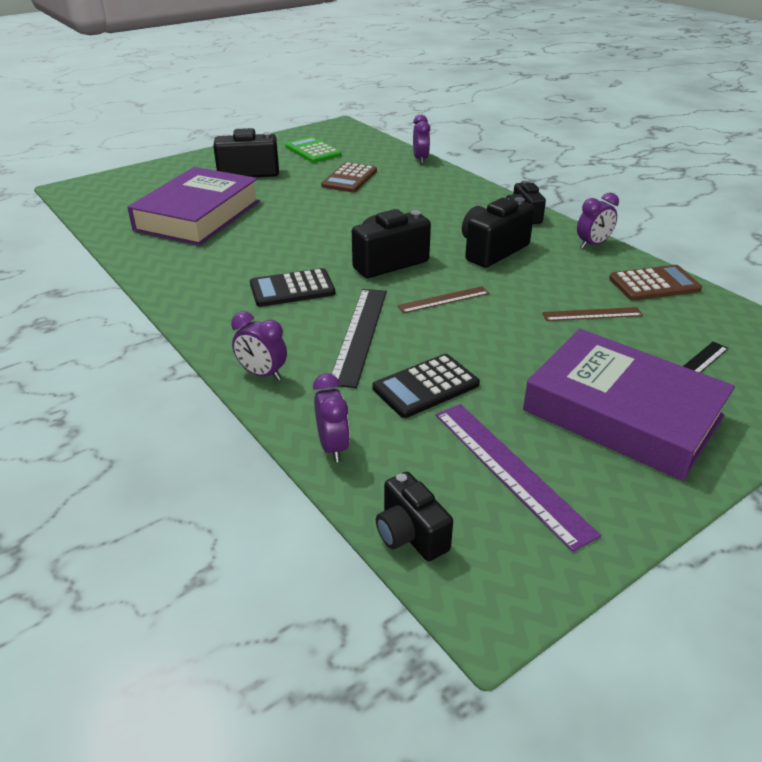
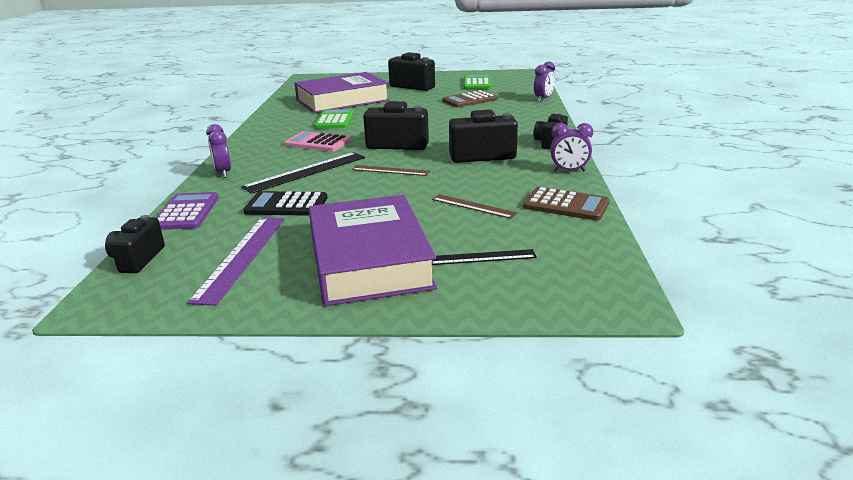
camera: 40 degrees right, 10 degrees down
(247, 249) = (335, 120): none -> green calculator
(292, 289) = (318, 143): black calculator -> pink calculator
(333, 447) = (186, 212): purple clock -> purple calculator

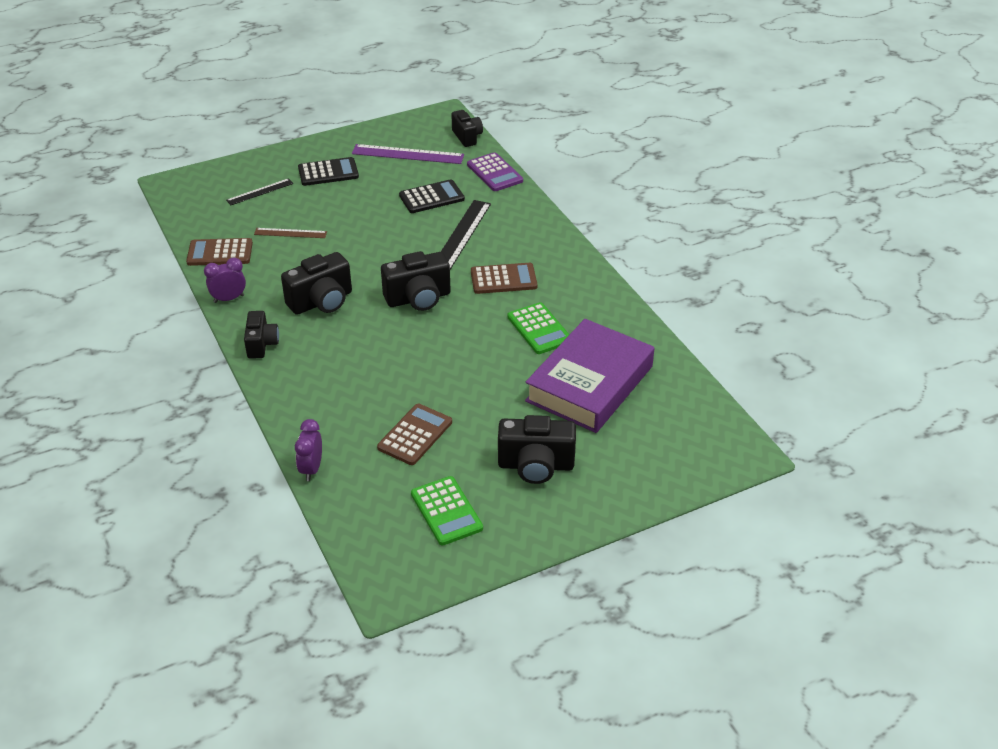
camera: 150 degrees right, 15 degrees up
(223, 173) = (530, 215): purple clock -> none
(241, 257) = (408, 154): purple ruler -> purple ruler turned 60 degrees counterclockwise
(318, 143) = (503, 279): pink calculator -> brown calculator
(369, 260) = (328, 172): purple book -> black calculator
(390, 170) = (389, 256): brown ruler -> none

